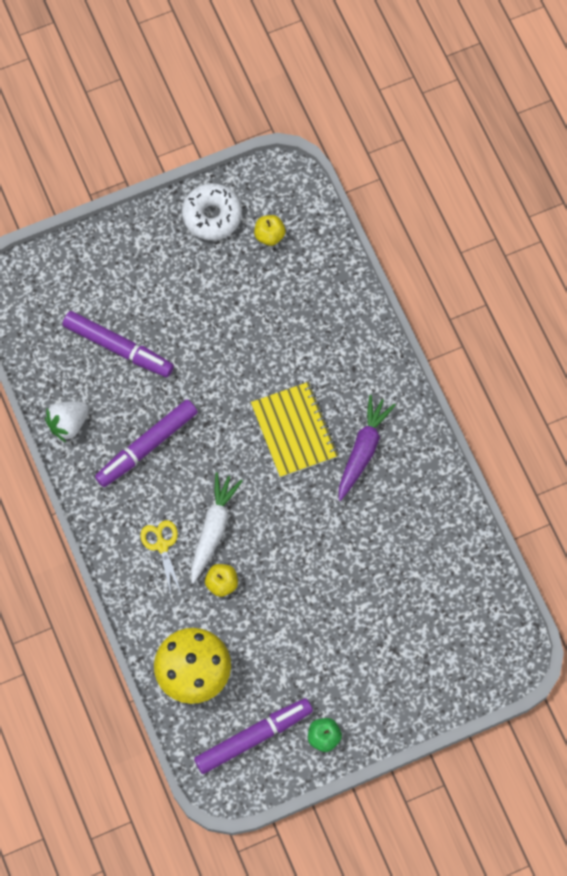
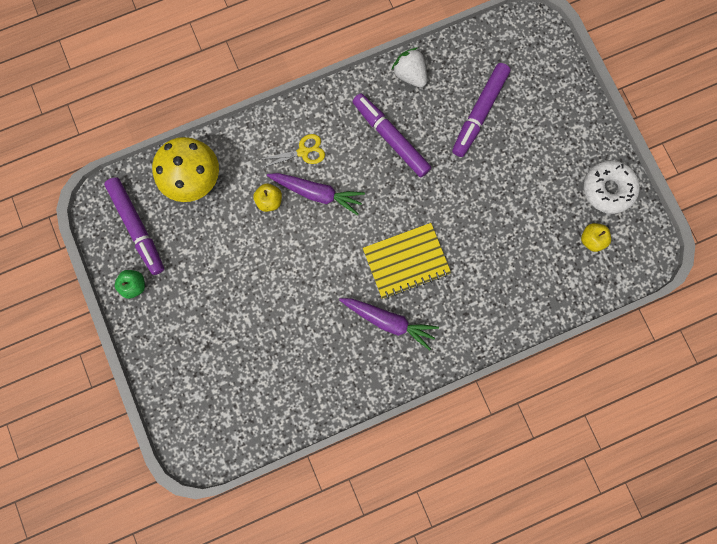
camera: 90 degrees right, 10 degrees up
(213, 529) = (317, 193): white carrot -> purple carrot

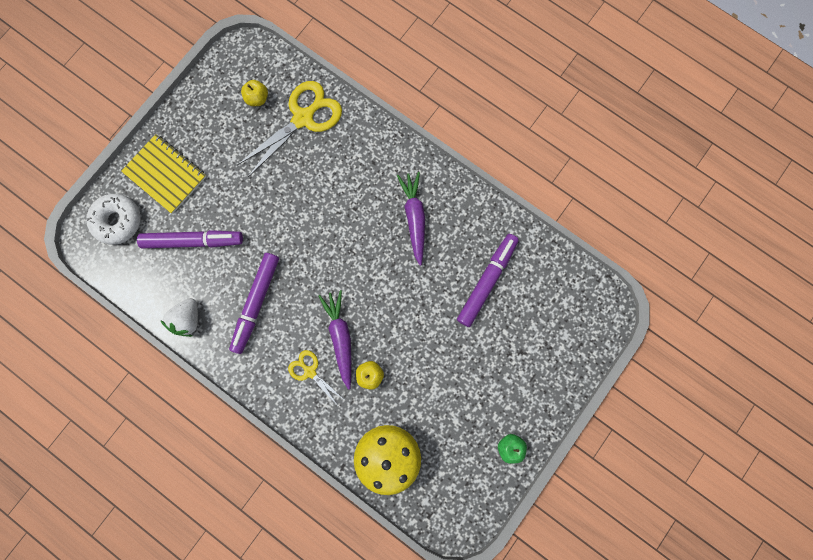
camera: 120 degrees left, 0 degrees up
(137, 227) = (459, 477): purple marker -> purple marker (487, 281)
(406, 261) = (357, 231): yellow notebook -> yellow notebook (165, 174)
(547, 271) = (303, 118): none -> yellow scissors
(607, 189) = (207, 106): white donut -> white donut (118, 221)

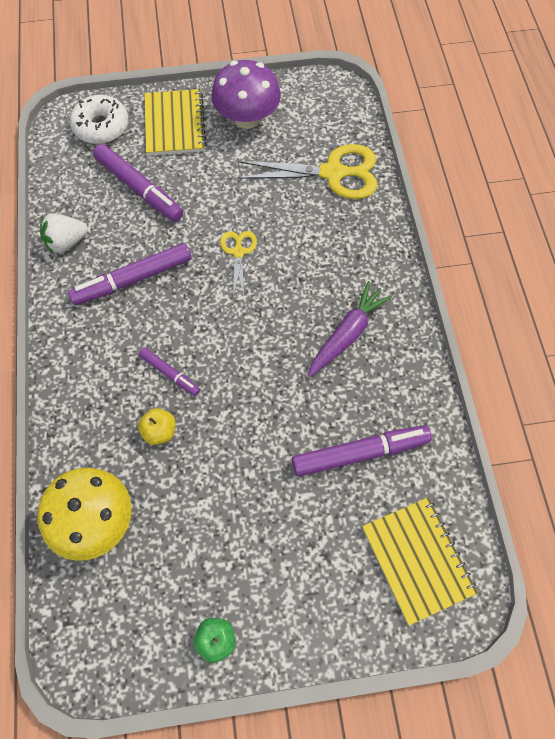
camera: 45 degrees right, 15 degrees down
(209, 127) = (247, 118): none -> purple mushroom
(257, 98) = (310, 129): yellow apple -> none
(310, 372) = (112, 377): yellow scissors -> yellow scissors (238, 252)
(340, 337) = (170, 374): purple carrot -> purple marker
(566, 309) = (417, 560): none -> yellow notebook

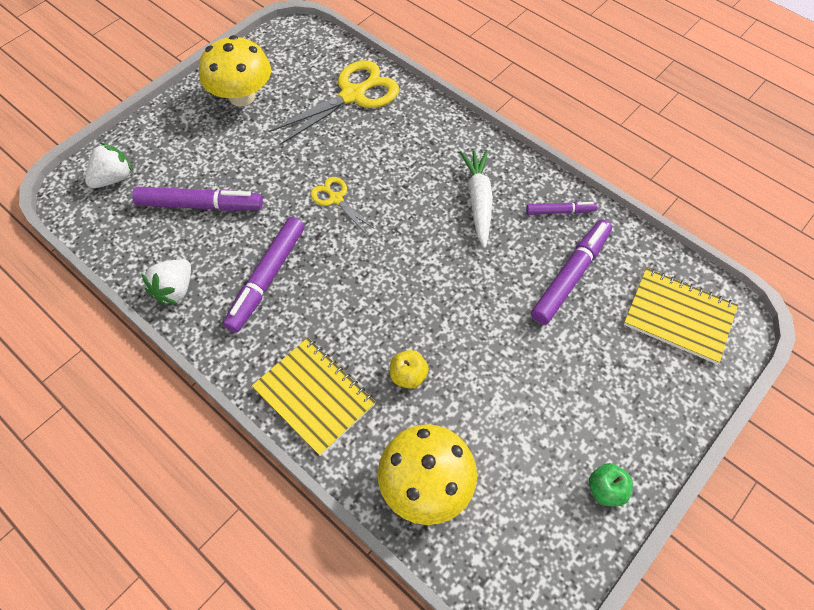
camera: 40 degrees left, 5 degrees down
(101, 126) = (113, 178): white donut -> white strawberry
(170, 374) = (372, 327): purple marker -> purple marker (560, 211)
(175, 124) = (182, 137): yellow notebook -> yellow notebook (314, 396)
(247, 118) = (242, 96): purple mushroom -> yellow mushroom
(347, 334) = (478, 201): purple carrot -> white carrot

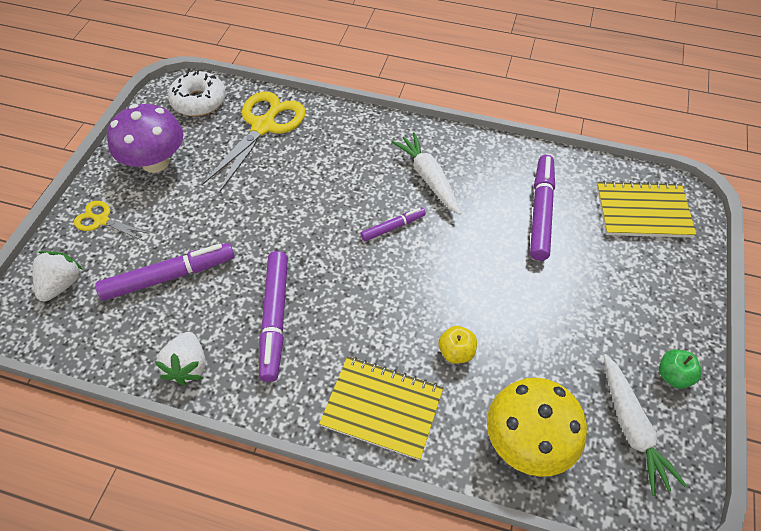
camera: 25 degrees left, 5 degrees down
(242, 96) = (155, 162): yellow mushroom -> purple mushroom
(308, 51) = (199, 101): none -> white donut
(336, 199) = (300, 222): yellow scissors -> yellow scissors (102, 220)
(532, 518) = (631, 428): none -> white carrot
(560, 211) = (501, 162): purple marker -> purple marker (393, 227)

